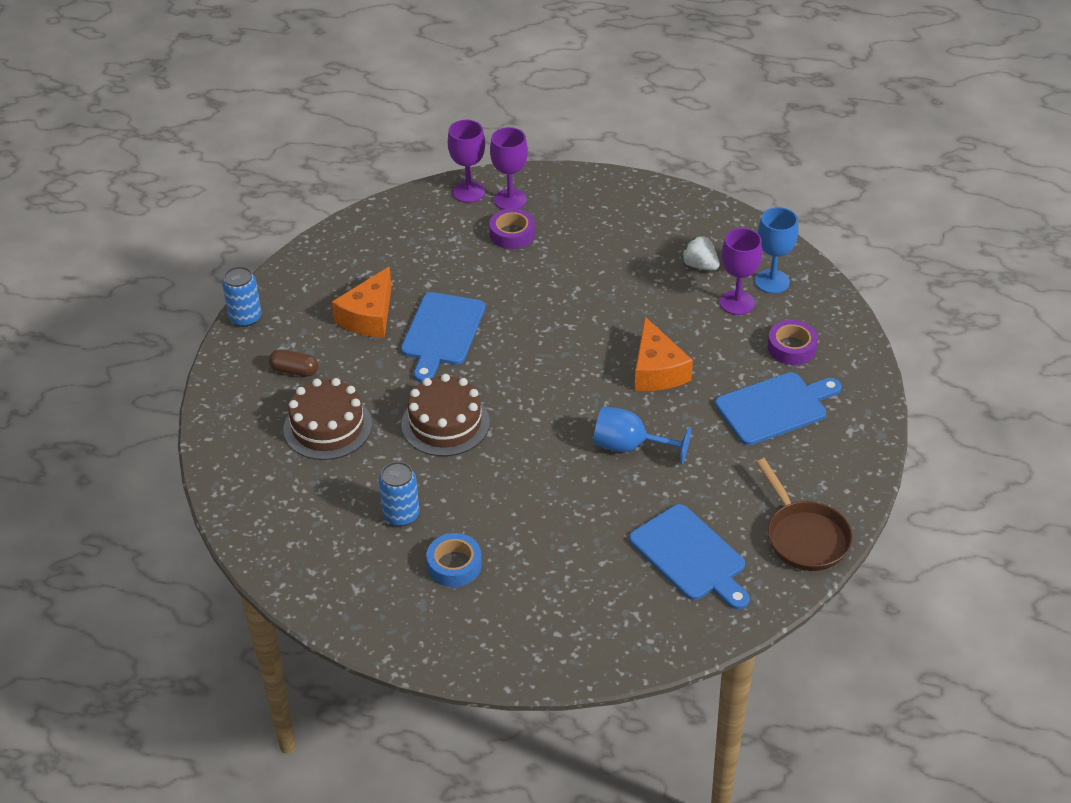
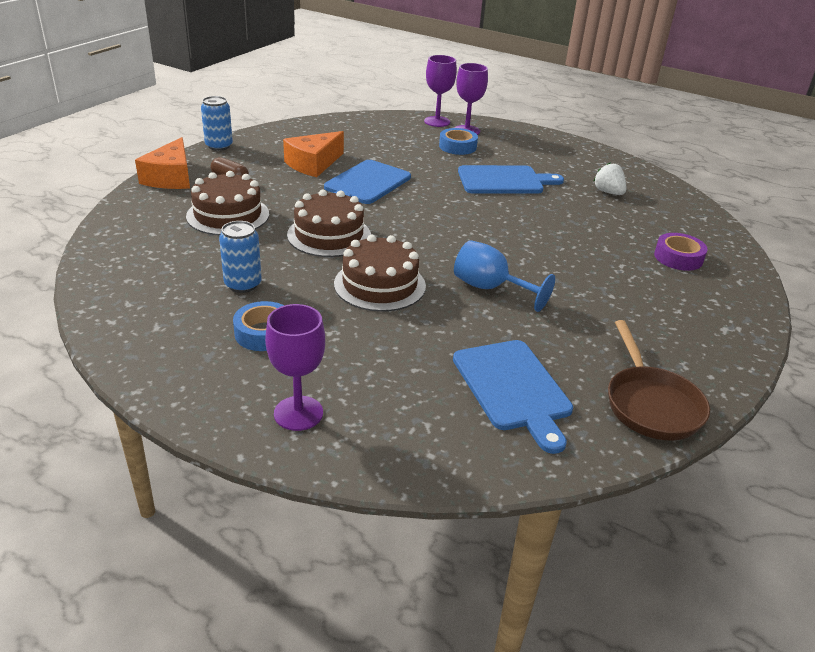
camera: 15 degrees right, 10 degrees down
(512, 234) = (457, 146): purple tape -> blue tape
(527, 475) = (379, 285): none -> brown cake
(657, 370) = (541, 244): orange cheese -> orange cheese (171, 177)
(737, 302) = (634, 219): purple goblet -> purple goblet (298, 413)
(772, 281) = (671, 214): blue goblet -> none
(775, 407) = (648, 294): blue cutting board -> blue cutting board (504, 180)

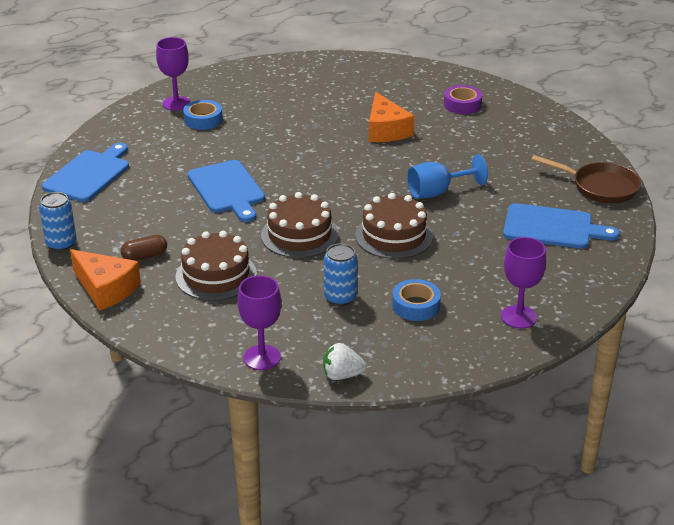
camera: 55 degrees left, 0 degrees up
(313, 164) = (160, 203): orange cheese -> orange cheese (386, 130)
(437, 121) = (140, 110): purple goblet -> purple goblet (262, 357)
(504, 180) = (287, 123): blue cutting board -> blue cutting board (88, 174)
(608, 192) = (351, 88): white strawberry -> white strawberry (342, 375)

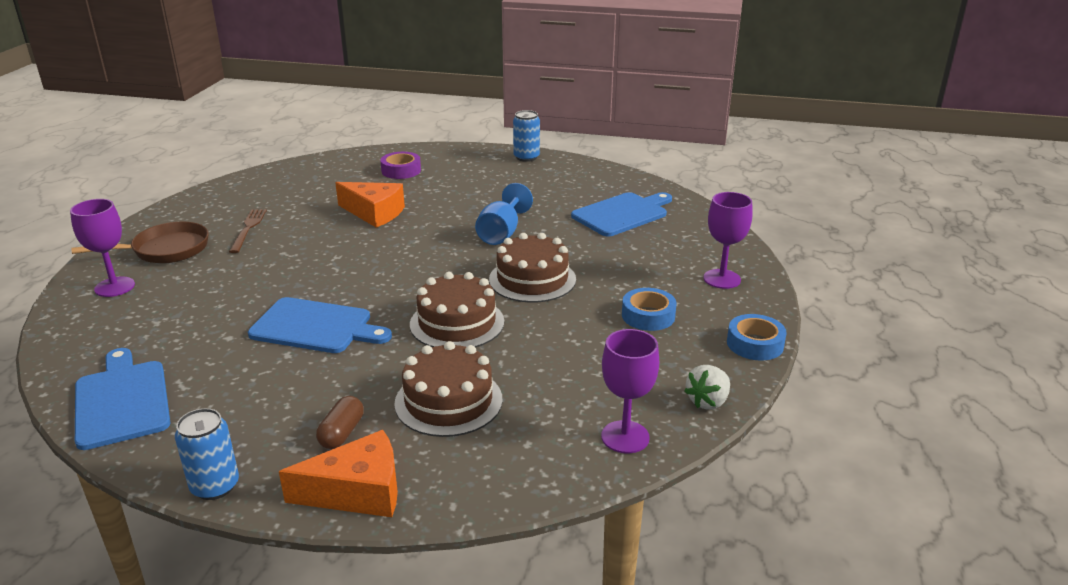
camera: 50 degrees left, 5 degrees down
(203, 120) = (175, 286): blue tape -> blue tape (755, 344)
(296, 101) = (248, 229): none -> brown fork
(340, 297) = (586, 347): blue can -> blue can (526, 157)
(600, 187) = (599, 176): brown pan -> brown pan (165, 250)

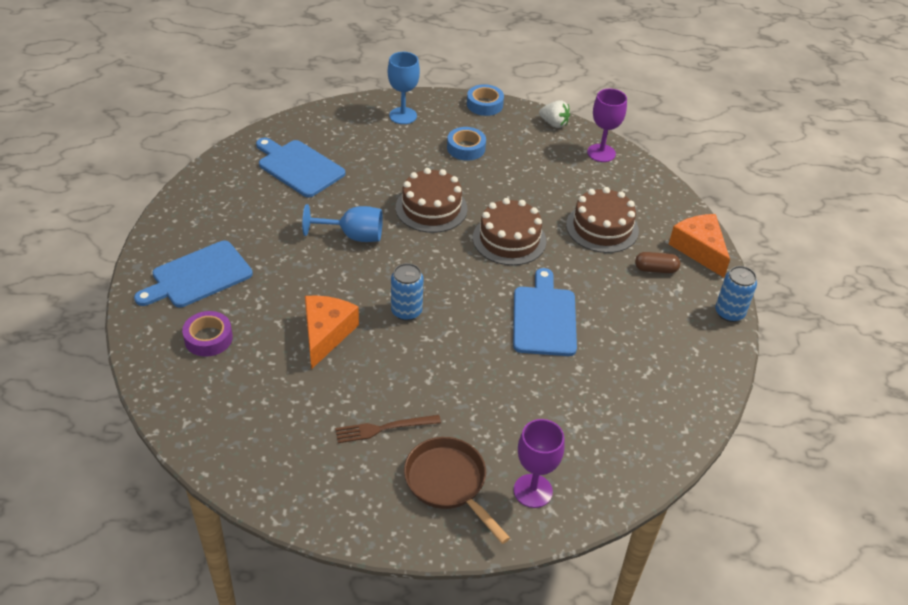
camera: 105 degrees left, 15 degrees up
(121, 401) = (681, 399): blue cutting board -> blue cutting board (198, 276)
(526, 157) = (162, 242): blue can -> blue can (406, 311)
(722, 279) = (403, 116): purple goblet -> blue goblet

